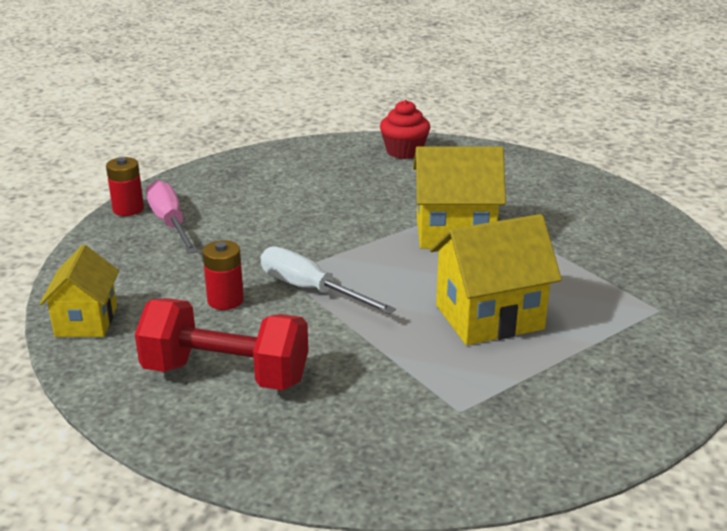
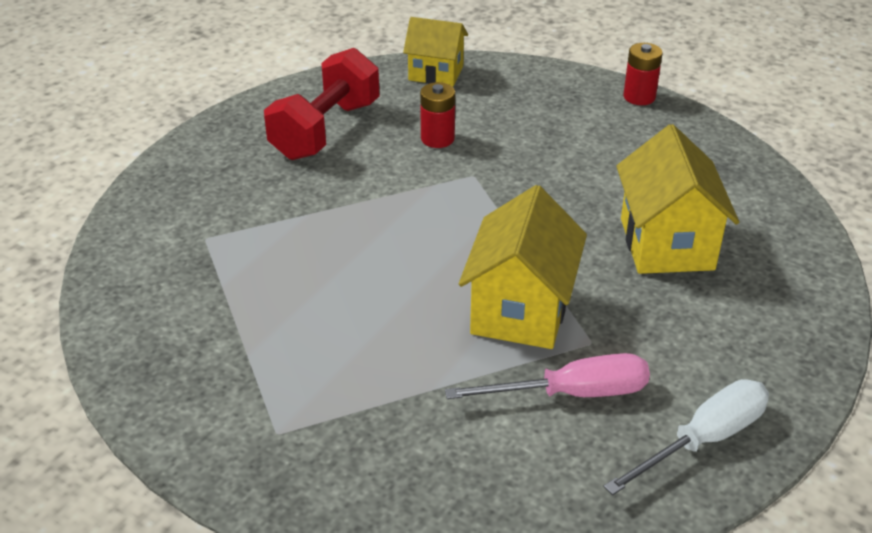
camera: 105 degrees right, 10 degrees up
(170, 223) = (600, 119): pink screwdriver -> pink screwdriver (571, 393)
(310, 290) = (435, 187): white screwdriver -> white screwdriver (703, 440)
(404, 151) = (783, 319): red cupcake -> none
(489, 317) = (331, 291): yellow house -> yellow house (667, 244)

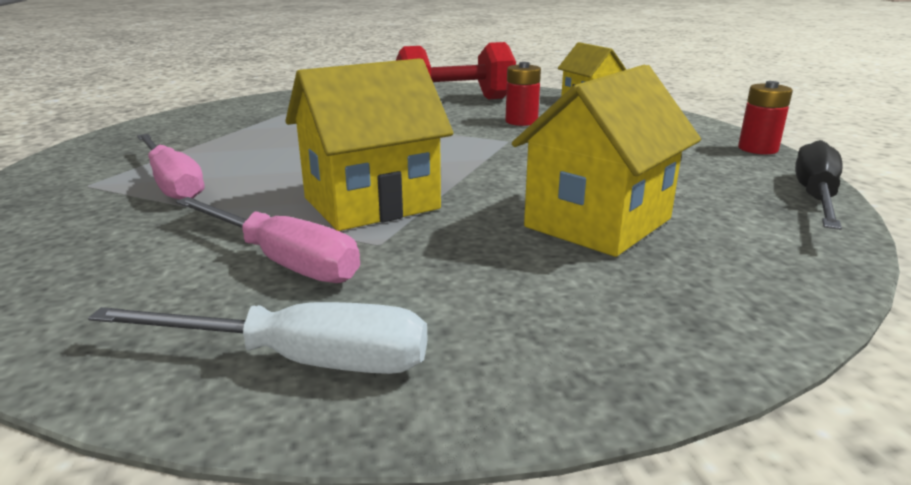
camera: 45 degrees right, 15 degrees down
(343, 385) = (172, 184): none -> pink screwdriver
(729, 145) = (815, 197): none -> black screwdriver

